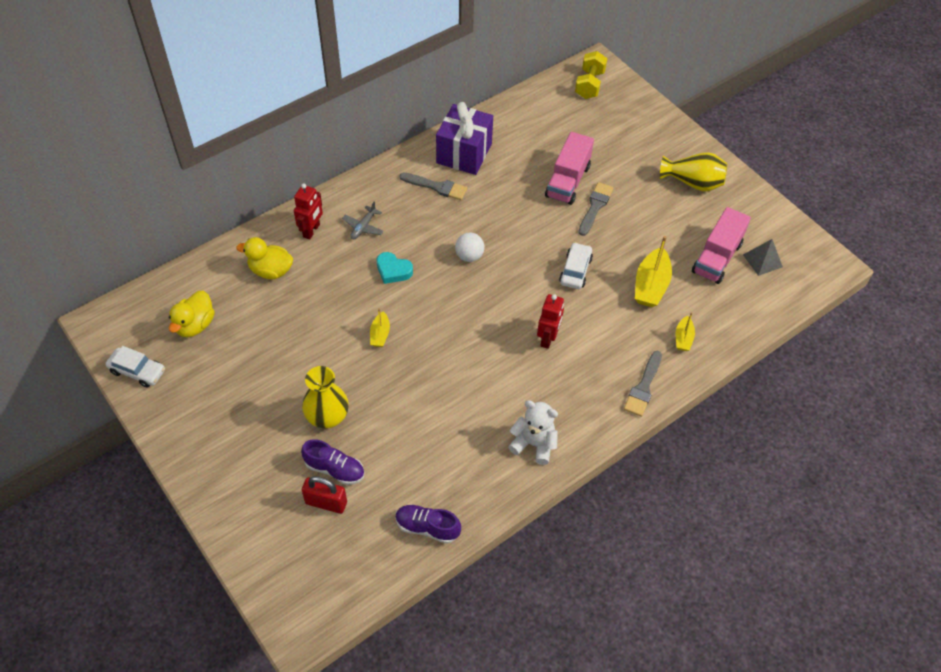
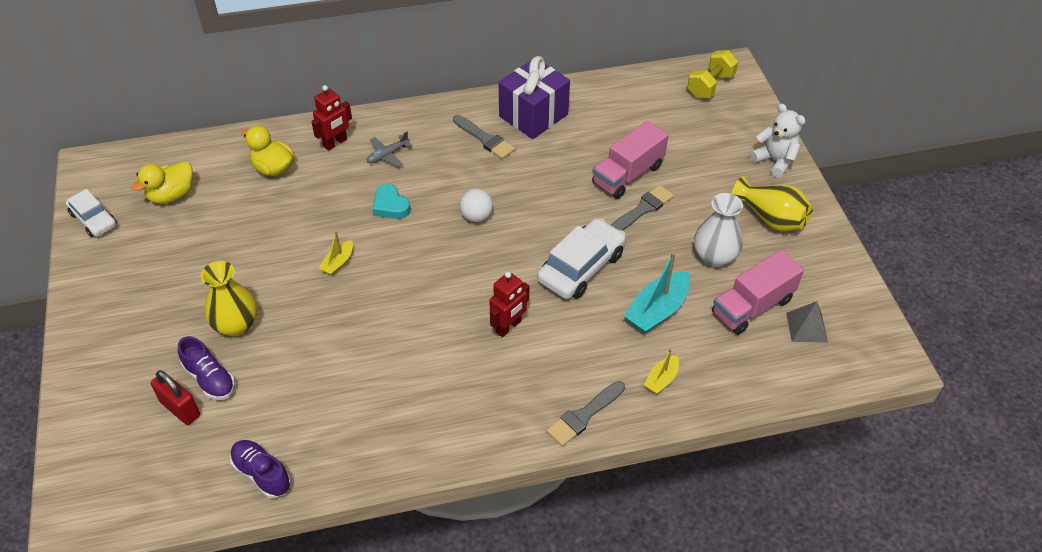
camera: 25 degrees right, 5 degrees down
(534, 444) = (426, 431): white teddy bear -> white teddy bear (775, 161)
(575, 270) = (581, 267): white car -> white car, size x1.60
(651, 285) = (657, 310): yellow boat -> turquoise boat
(669, 228) = (714, 257): none -> white vase

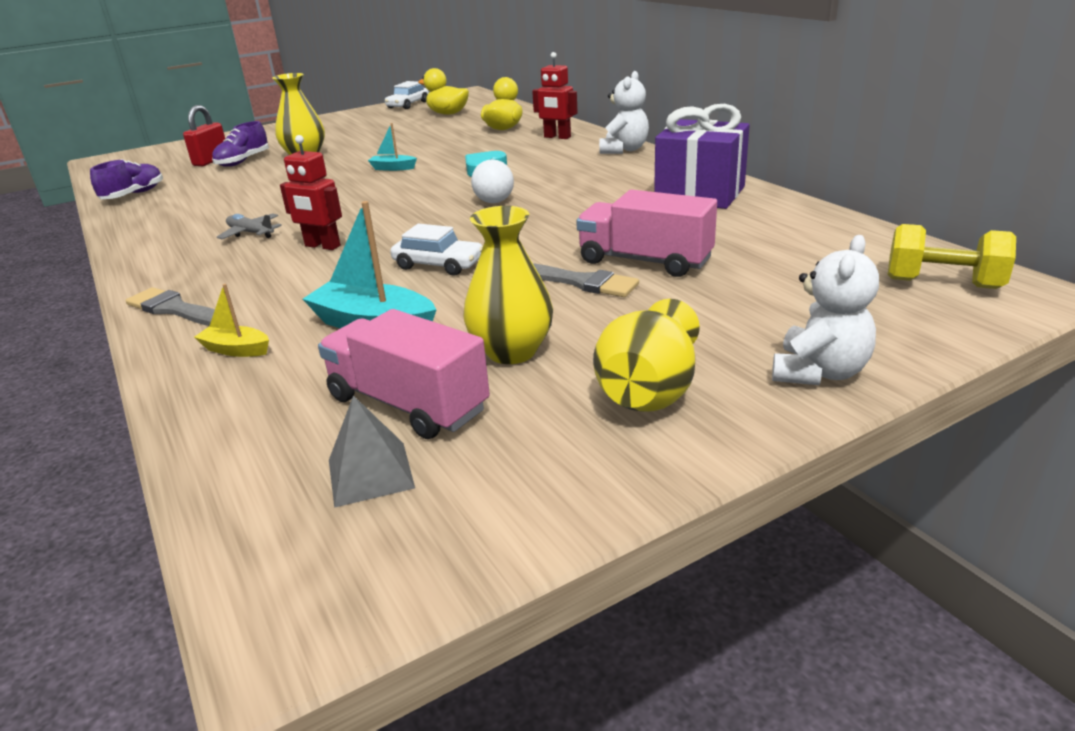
camera: 75 degrees right, 20 degrees down
(338, 263) = (393, 168): yellow boat -> turquoise boat
(387, 155) = (558, 154): grey plane -> grey plane (251, 233)
(406, 118) = (624, 150): none -> white teddy bear
(485, 139) = (628, 182): grey brush -> none
(581, 267) = (438, 265): white car -> white car, size x0.62
(714, 257) = (511, 351): white vase -> yellow vase

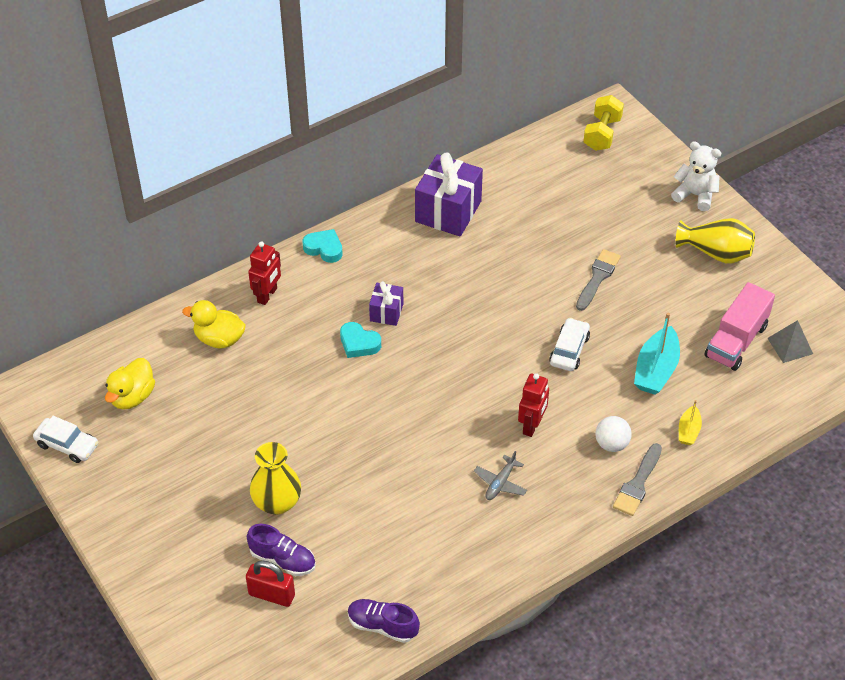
camera: 95 degrees left, 20 degrees up
(393, 168) = (340, 414): turquoise boat -> none
(494, 202) = (447, 330): white ball -> white ball (611, 444)
(511, 351) = (683, 305): yellow vase -> none
(527, 176) = (386, 312): none -> purple gift
(624, 150) = (324, 248): white teddy bear -> turquoise heart
(645, 261) = (567, 247): pink truck -> none

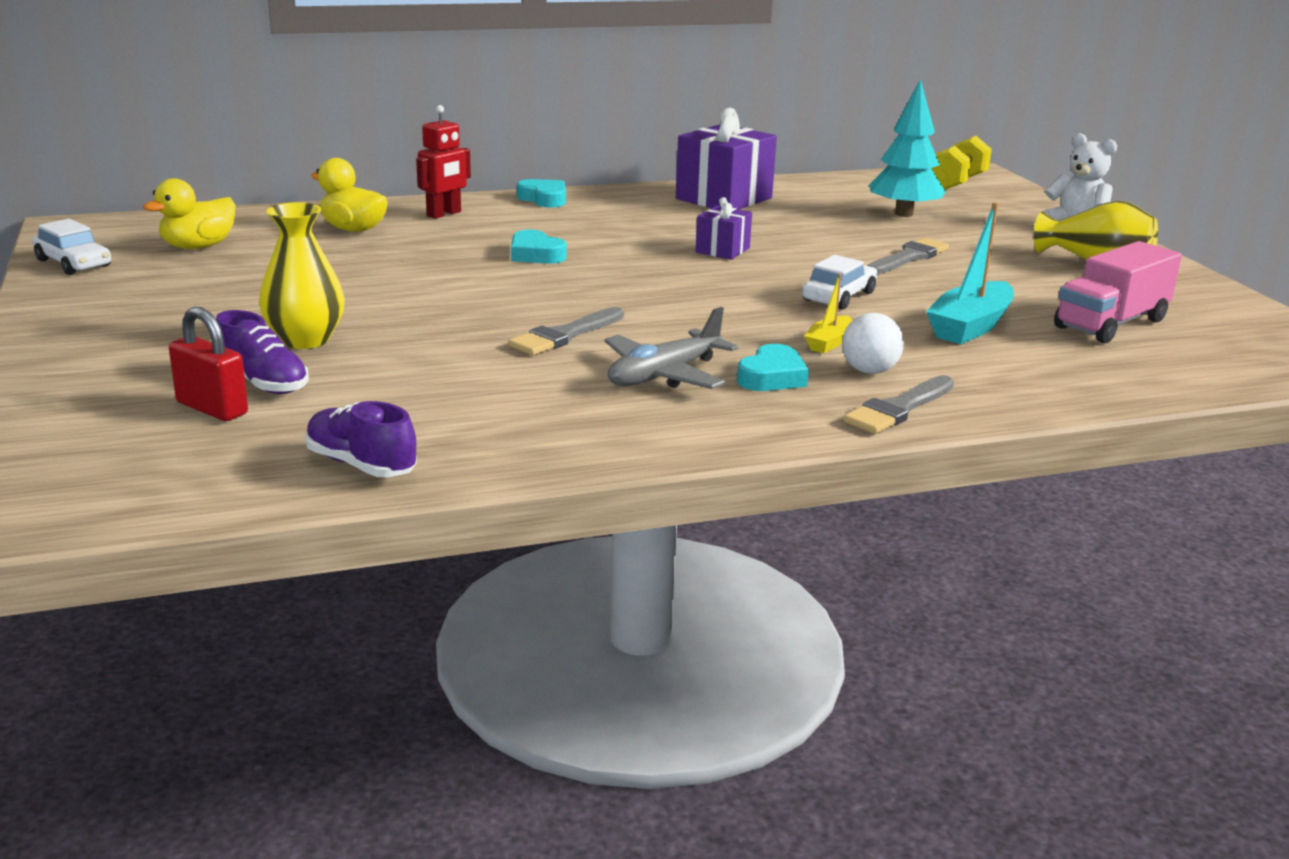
camera: 15 degrees right, 25 degrees down
(386, 312) = (591, 242): purple gift -> purple gift (722, 250)
(425, 451) = (564, 335): none -> grey brush
(500, 483) = (664, 375): grey plane -> grey plane, size x1.59
(532, 425) = (746, 340): red robot -> none
(560, 467) = (772, 377): none -> turquoise heart
(578, 204) = (904, 214): none -> turquoise tree
(688, 431) = (1007, 379): yellow boat -> yellow boat (829, 343)
(790, 346) = (1202, 338): grey pyramid -> none

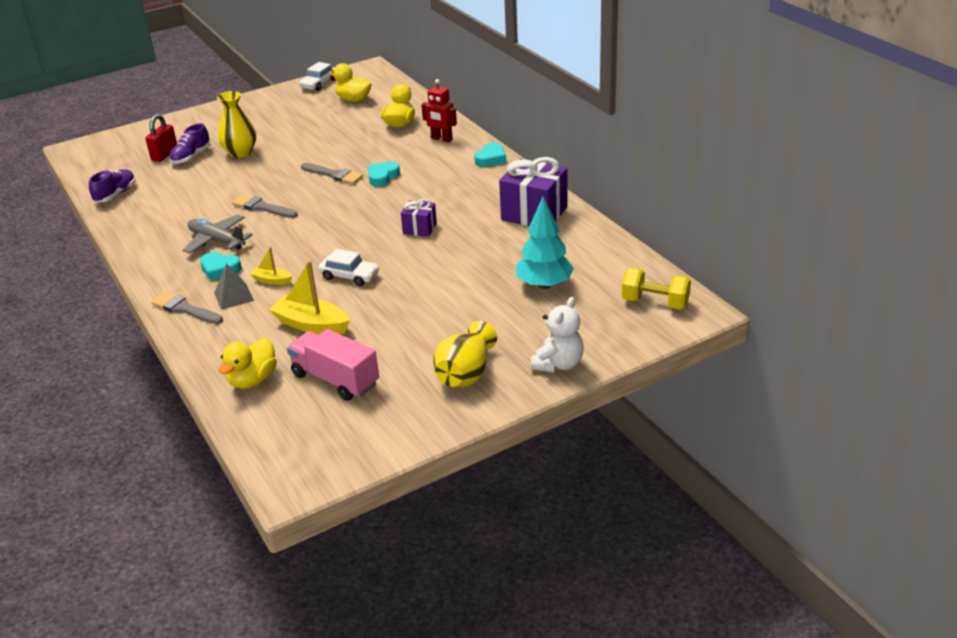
camera: 80 degrees right, 10 degrees up
(869, 371) = (234, 296): white ball -> grey pyramid
(908, 257) = (439, 294): grey brush -> grey brush (334, 175)
(970, 327) = (311, 325): turquoise boat -> yellow boat
(1115, 370) = (253, 380): none -> yellow duck

